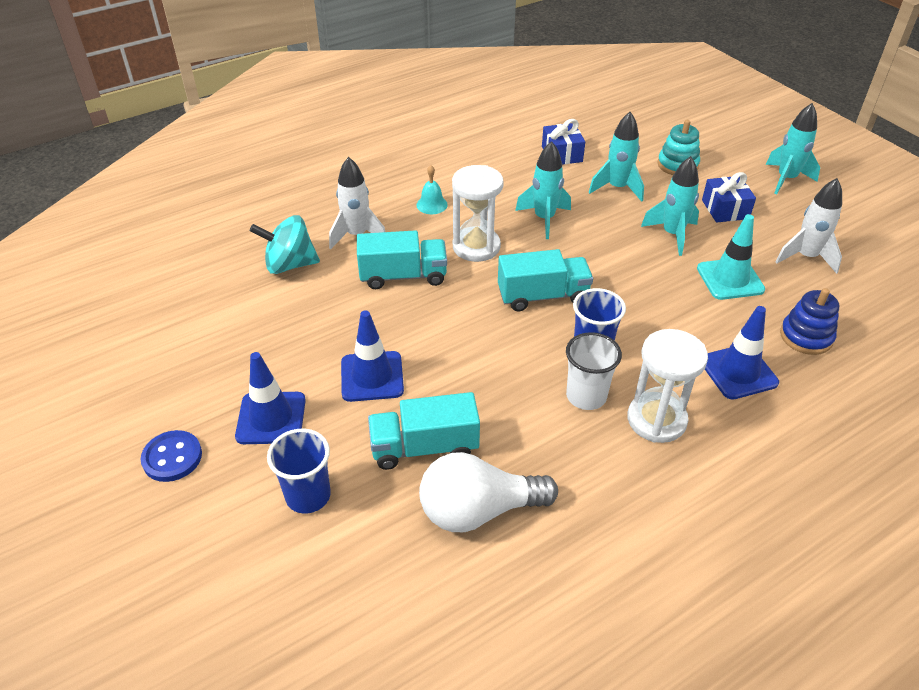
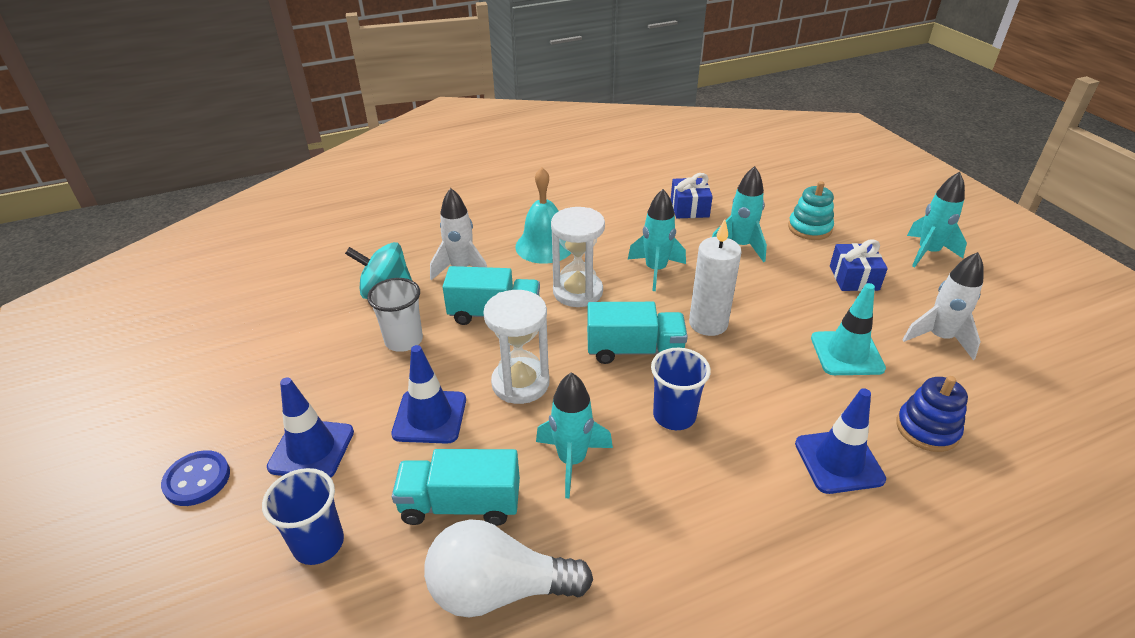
camera: 10 degrees right, 5 degrees down
(432, 205) = (544, 246): turquoise bell -> turquoise bell, size x1.85
(586, 396) = (655, 468): white cup -> white cup (404, 340)
(603, 265) = (708, 324): none -> white candle
(656, 420) = (731, 507): white hourglass -> white hourglass (520, 383)
(672, 235) = (790, 299): turquoise rocket -> turquoise rocket (572, 461)

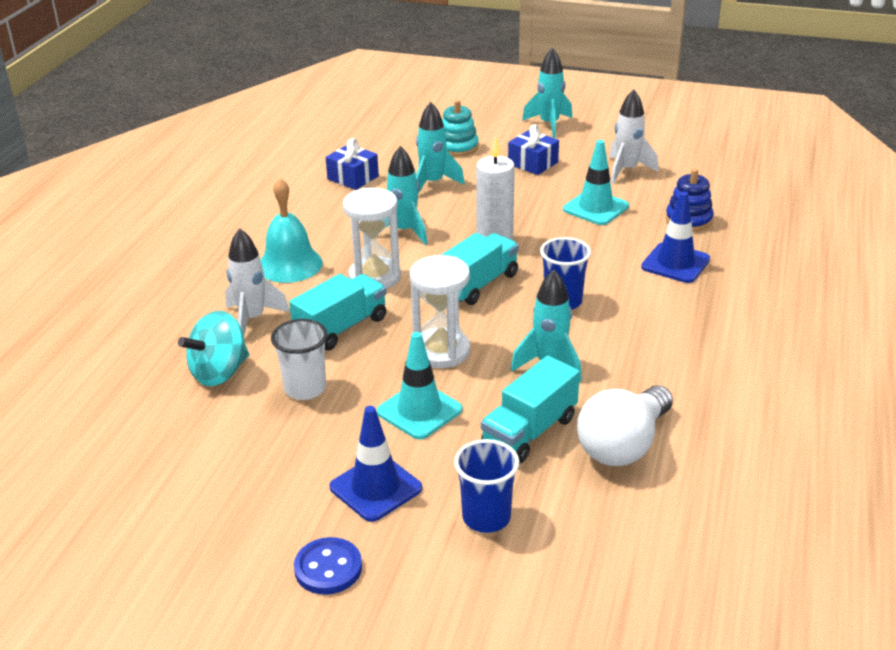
camera: 50 degrees left, 5 degrees down
(430, 417) = (419, 411): blue traffic cone -> turquoise traffic cone

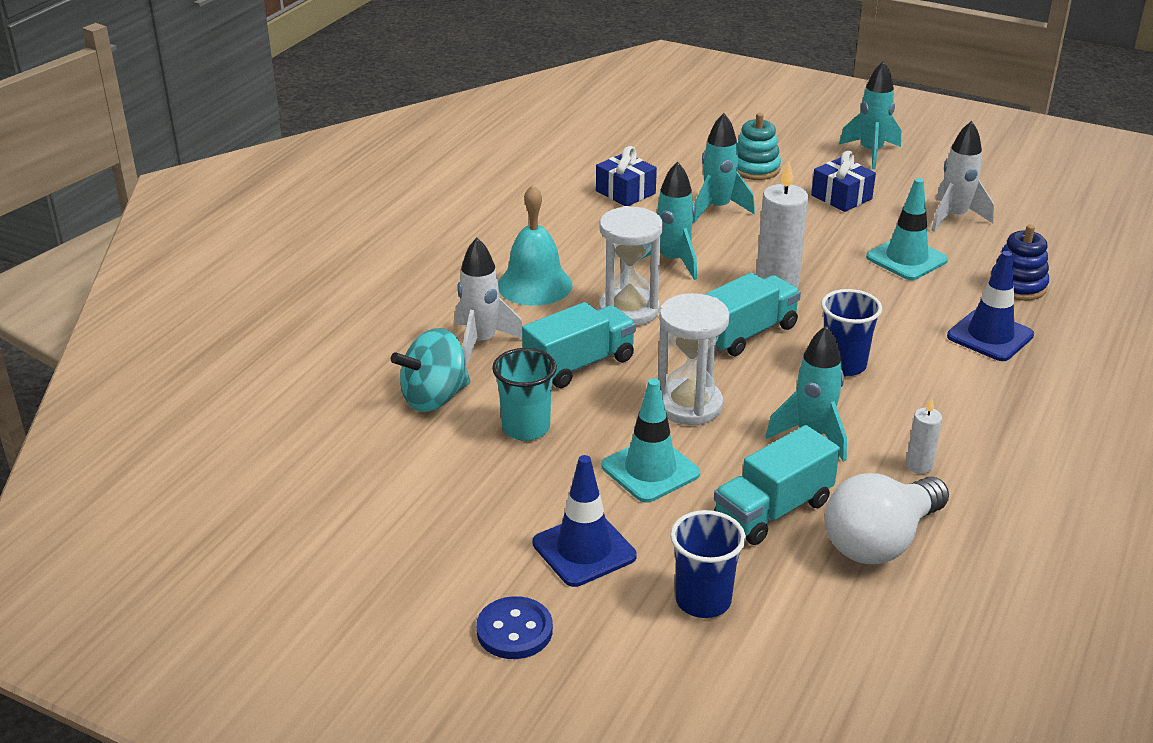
camera: 10 degrees right, 0 degrees up
(305, 388) = (526, 428): white cup -> turquoise cup
(641, 377) = (919, 466): none -> white candle

